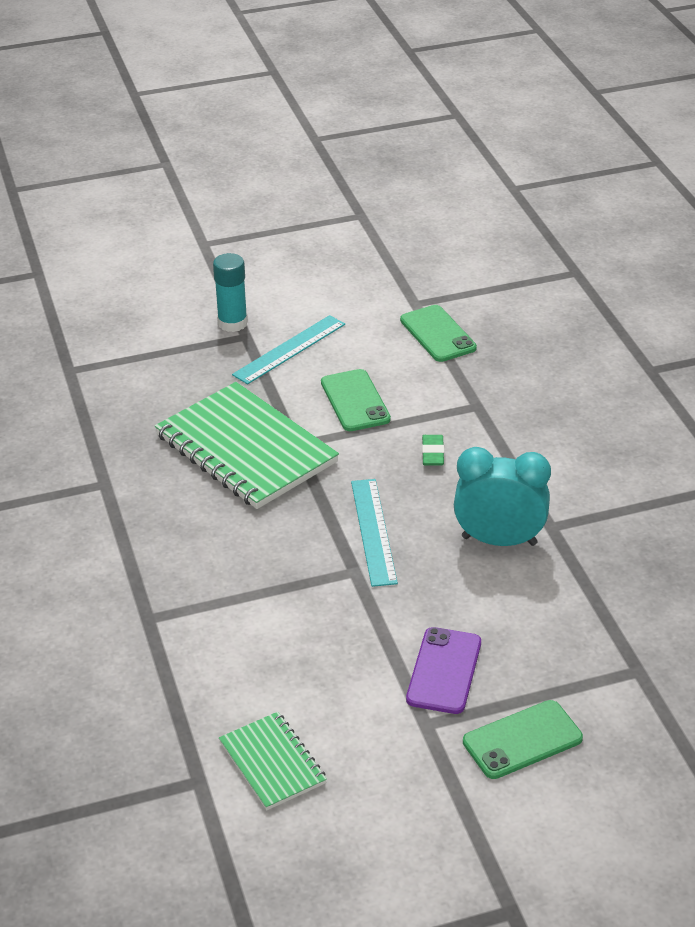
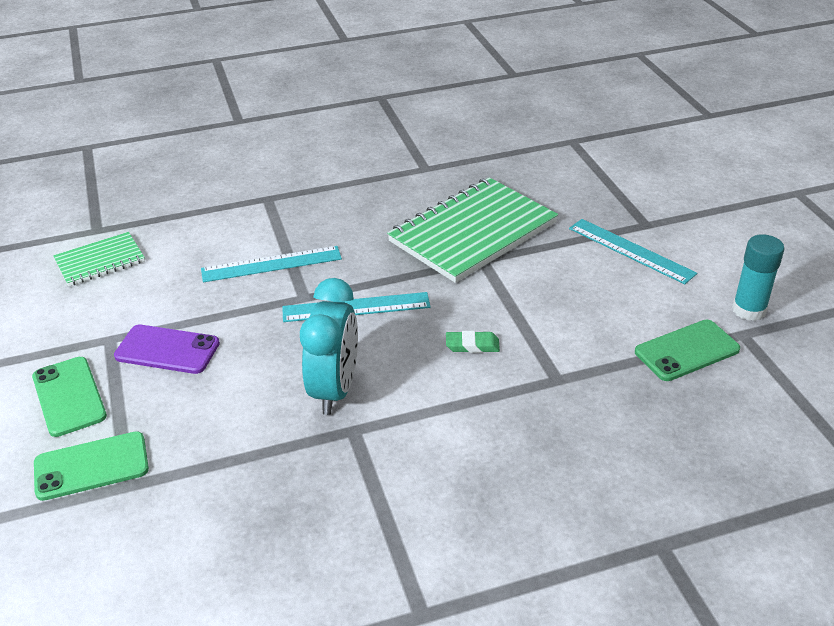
camera: 90 degrees right, 0 degrees up
(232, 323) = (665, 216): turquoise glue stick -> turquoise glue stick (749, 310)
(291, 602) = (271, 264): none -> turquoise ruler
(355, 401) = (553, 293): green phone -> green phone (91, 466)

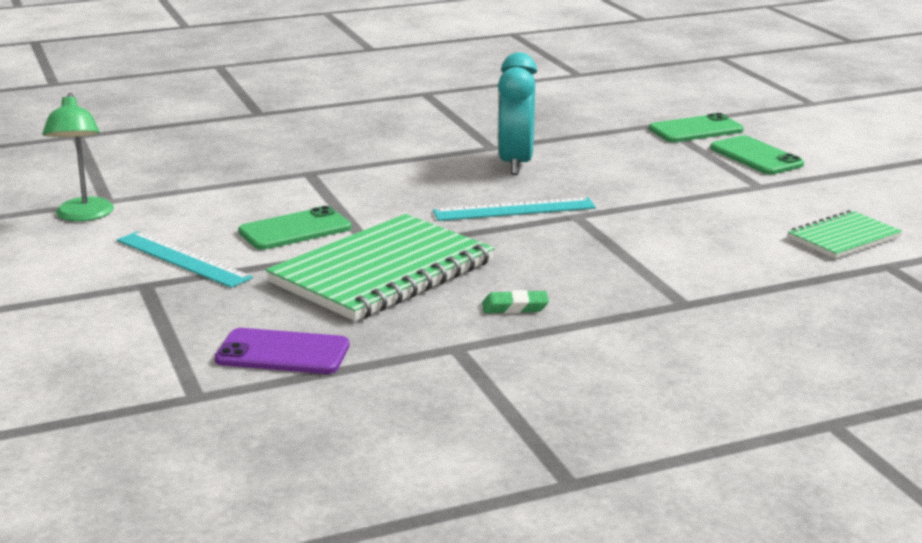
camera: 175 degrees right, 15 degrees down
(167, 350) = (693, 181): purple phone -> purple phone (282, 353)
(271, 264) = (631, 239): turquoise ruler -> none
(472, 345) = (388, 189): green eraser -> green eraser (515, 307)
(687, 351) = (173, 190): green phone -> green phone (295, 230)
(749, 310) = (83, 216): turquoise glue stick -> green lamp

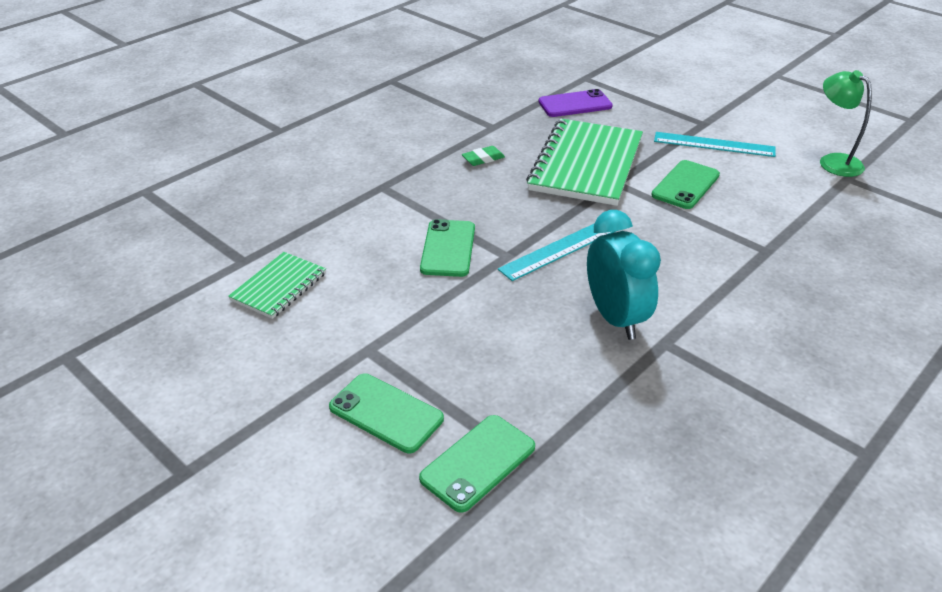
camera: 155 degrees right, 15 degrees up
(636, 232) = (448, 248): none -> green phone

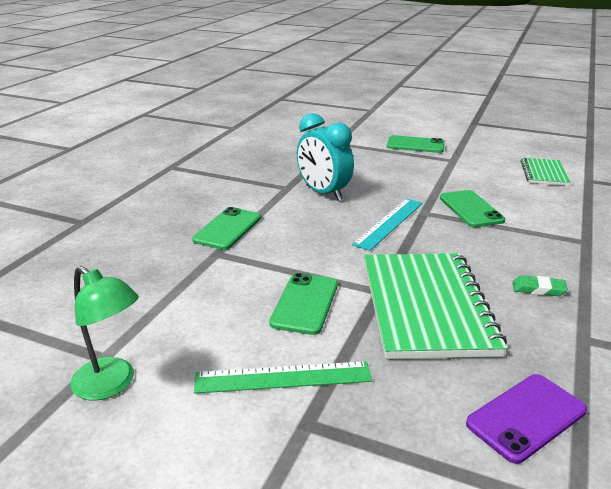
camera: 160 degrees right, 10 degrees down
(478, 463) = (359, 140): green phone -> green phone (227, 229)
(483, 159) = (538, 289): green eraser -> green eraser turned 60 degrees clockwise
(714, 144) = (283, 377): turquoise ruler -> green ruler

